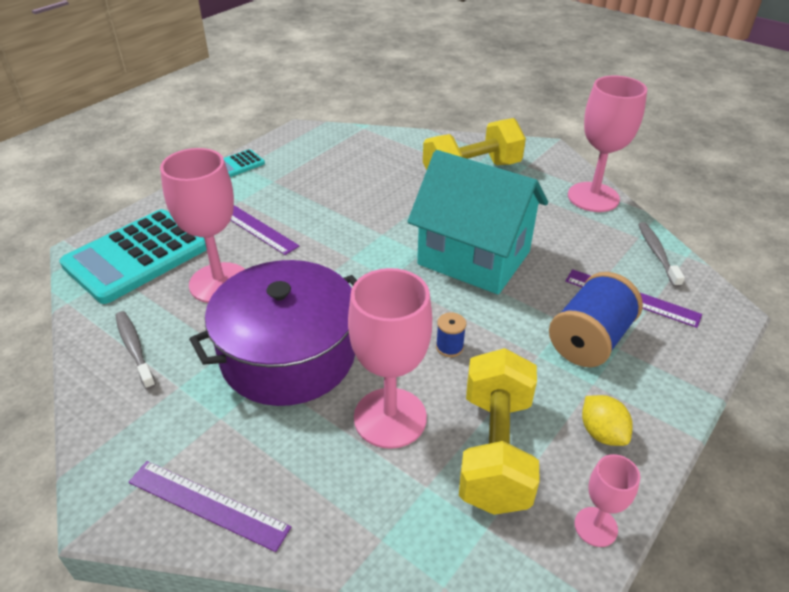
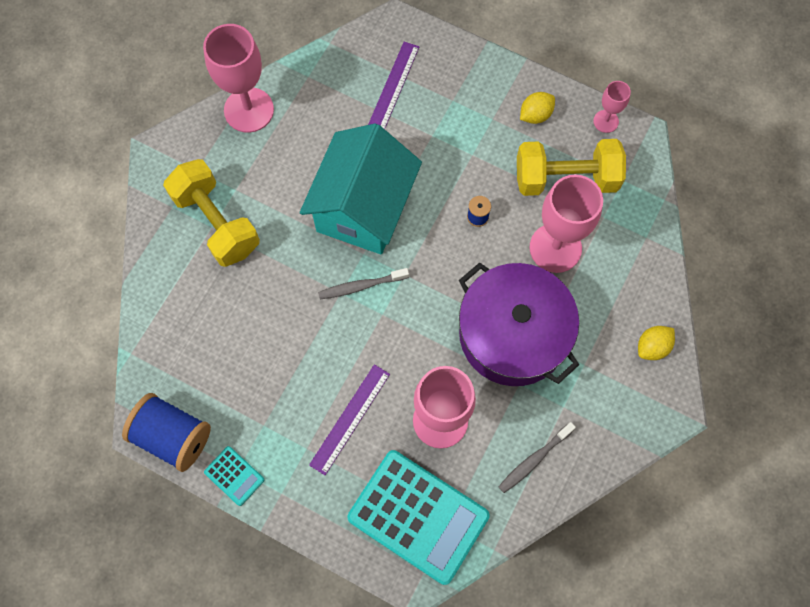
camera: 100 degrees left, 30 degrees up
(207, 504) = (652, 347): purple ruler -> yellow lemon
(589, 340) = (449, 119): blue spool -> blue spool (173, 436)
(657, 254) = (330, 64): grey toothbrush -> grey toothbrush (361, 286)

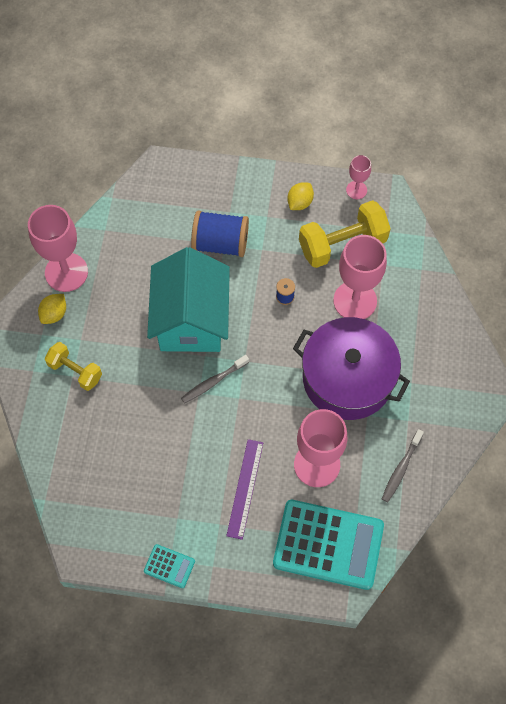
camera: 20 degrees left, 5 degrees down
(173, 436) = (107, 553): blue spool -> blue spool (220, 243)
(216, 223) = (75, 371): yellow dumbbell -> yellow dumbbell, size x0.61
(392, 88) = (177, 217): purple ruler -> none
(652, 347) = (458, 351): yellow lemon -> yellow lemon (54, 314)

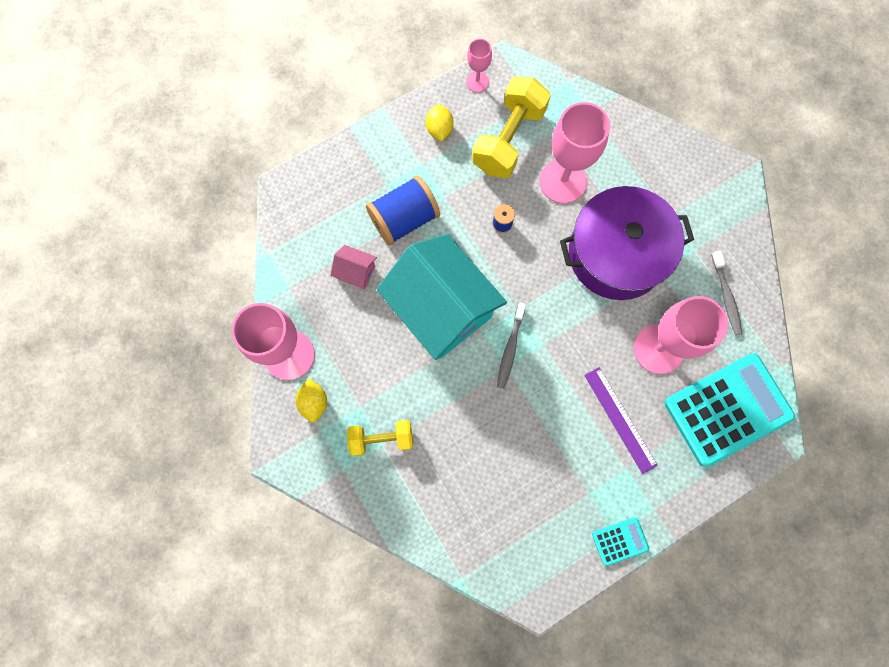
camera: 40 degrees left, 10 degrees up
(157, 253) = (356, 272): none -> pink house

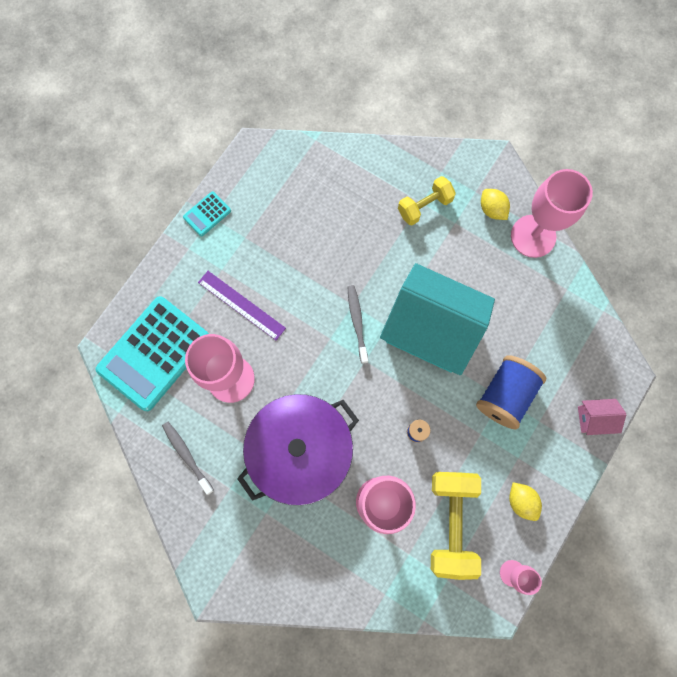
camera: 155 degrees right, 0 degrees up
(356, 272) = (519, 328): pink house -> pink house (594, 418)

